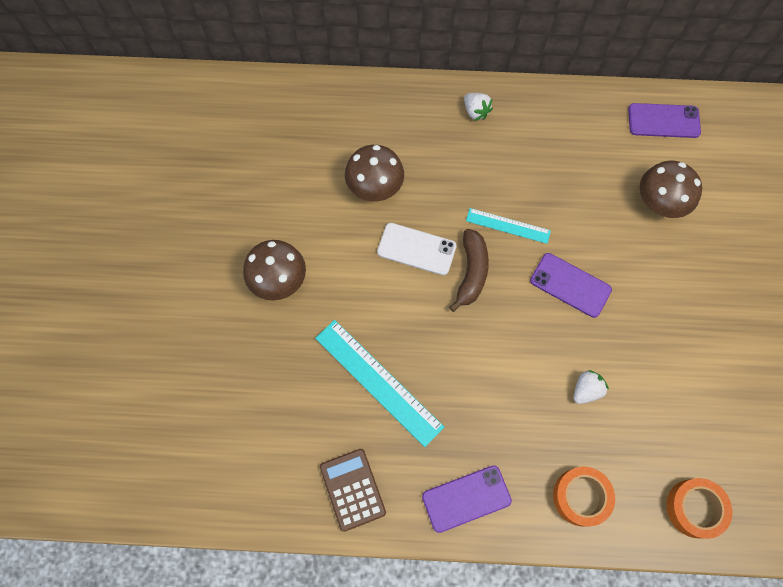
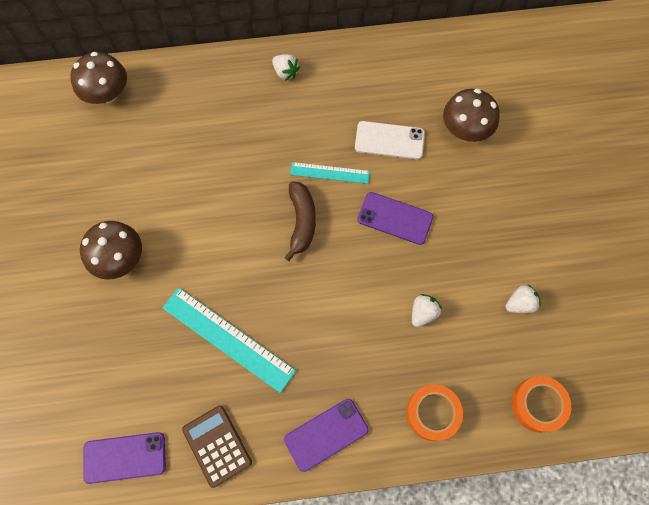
camera: 10 degrees left, 0 degrees up
(375, 186) = (200, 156): brown mushroom -> brown mushroom (107, 94)
(416, 249) = (247, 208): white phone -> white phone (389, 140)
(663, 121) = (458, 55): purple phone -> purple phone (125, 457)
(691, 398) = (519, 303): none -> white strawberry

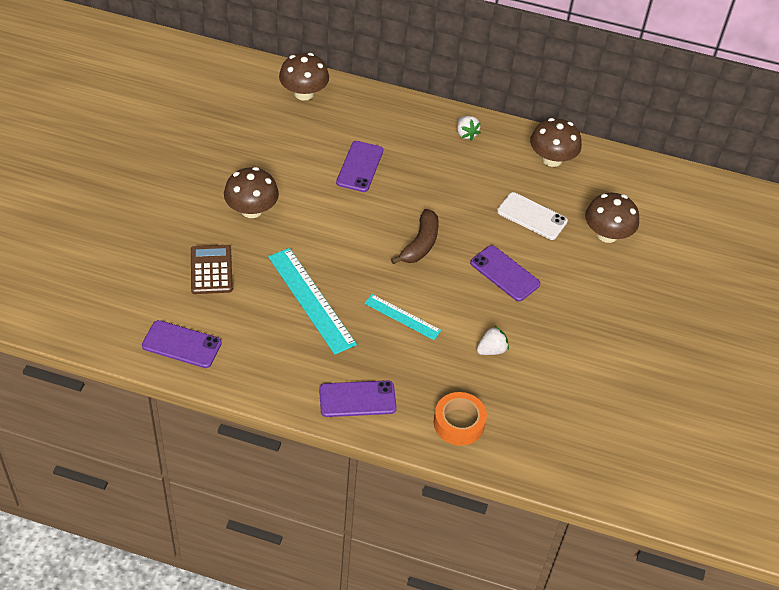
camera: 20 degrees right, 20 degrees down
(202, 157) = (360, 166): none -> purple phone
(217, 445) = (261, 368): brown calculator -> brown calculator (211, 270)
(330, 173) = (464, 219): turquoise ruler -> turquoise ruler (402, 317)
(377, 66) = (552, 159): none -> brown mushroom
(519, 303) = (584, 379): white strawberry -> none
(537, 405) = (558, 457): orange tape -> none

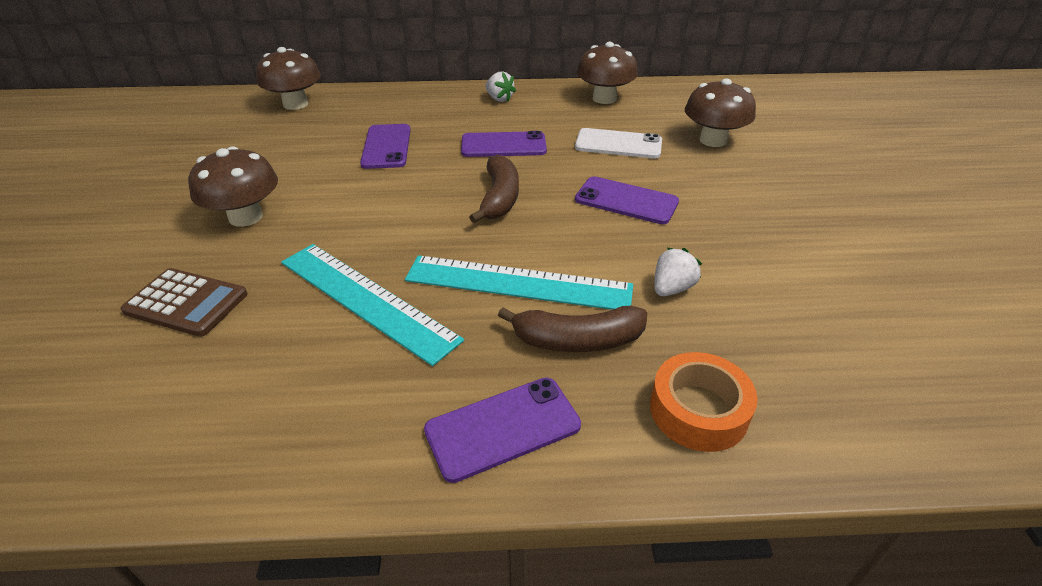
camera: 15 degrees left, 10 degrees down
(181, 344) = (130, 436): purple phone -> purple phone (503, 145)
(211, 270) = (186, 303): brown calculator -> brown calculator turned 135 degrees clockwise
(402, 317) = (518, 283): turquoise ruler -> turquoise ruler, size x1.72
(418, 365) = (577, 340): none -> brown banana

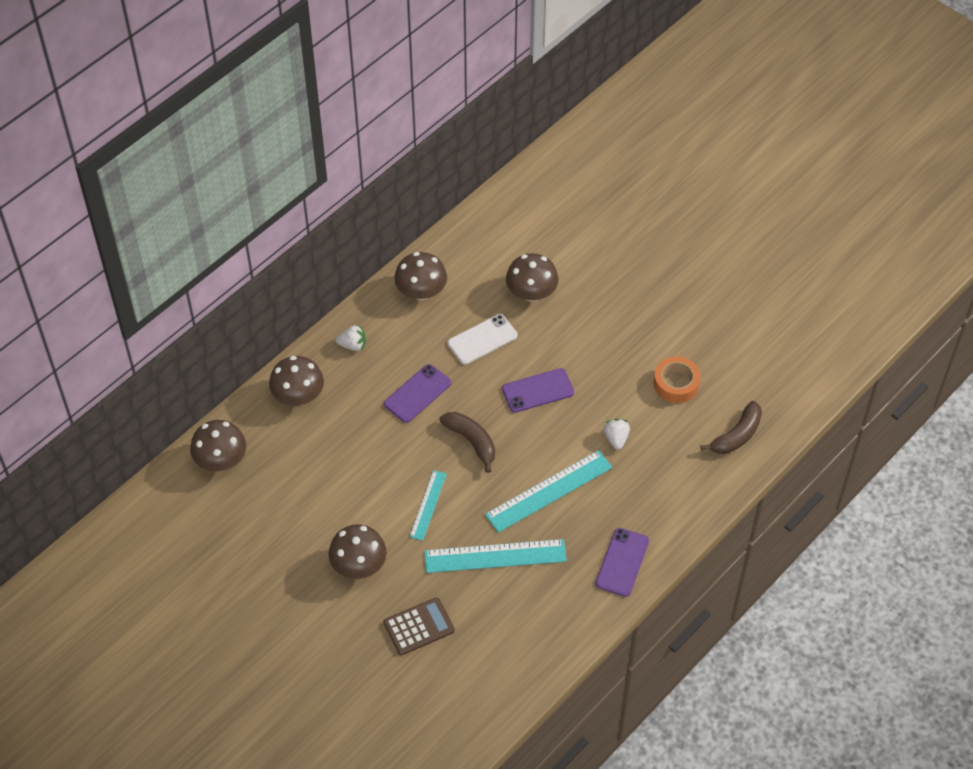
camera: 45 degrees left, 15 degrees up
(381, 216) = (428, 505): none -> turquoise ruler
(386, 146) = (349, 451): purple phone -> none
(410, 102) = (298, 396): none -> brown mushroom
(577, 340) = (606, 501): brown banana -> brown banana (736, 435)
(698, 410) = (680, 496): orange tape -> orange tape (676, 384)

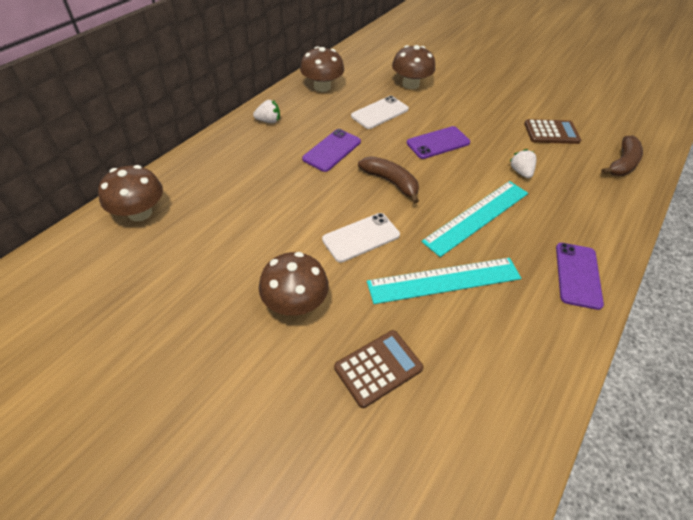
camera: 10 degrees left, 5 degrees down
(298, 396) = (220, 157): brown mushroom -> none
(428, 505) = (361, 237): turquoise ruler -> white phone
(676, 384) = (551, 132): orange tape -> brown calculator

